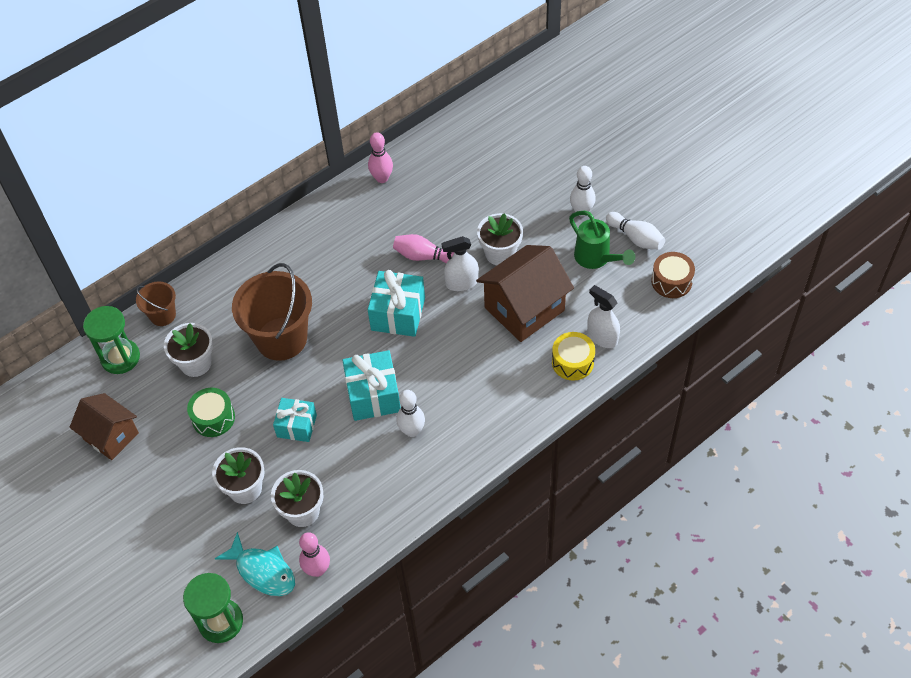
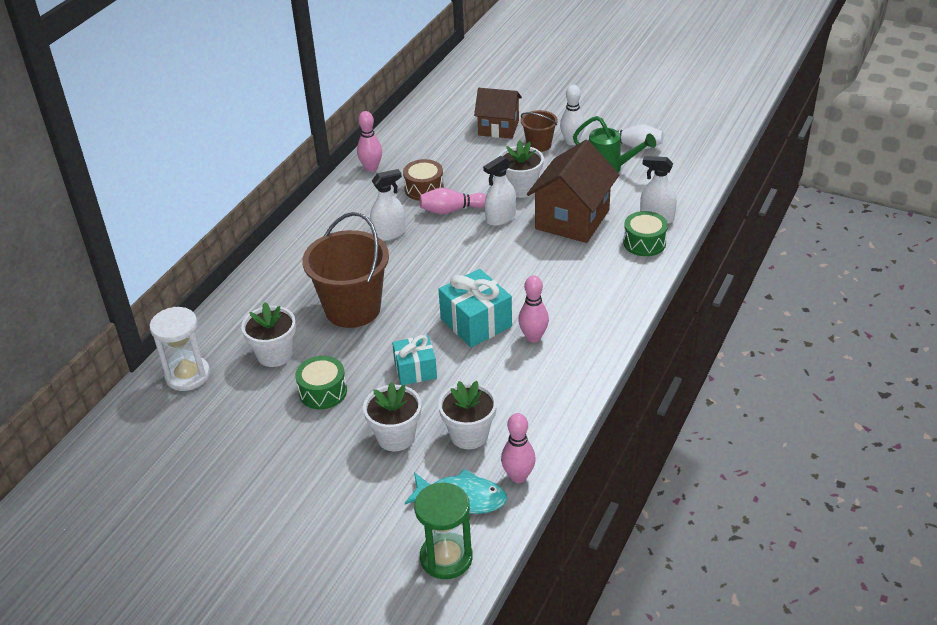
camera: 25 degrees left, 15 degrees down
(111, 436) = (218, 442): brown house -> brown house (498, 128)
(120, 358) = (188, 375): green hourglass -> white hourglass
(163, 315) = (213, 328): brown bucket -> brown bucket (539, 145)
(355, 264) = (389, 234): none -> white spray bottle
(398, 314) = (456, 257): turquoise gift -> none
(412, 431) = (533, 337): white bowling pin -> pink bowling pin
(572, 362) = (644, 243): yellow drum -> green drum
(671, 281) = (686, 165): brown drum -> brown drum (424, 189)

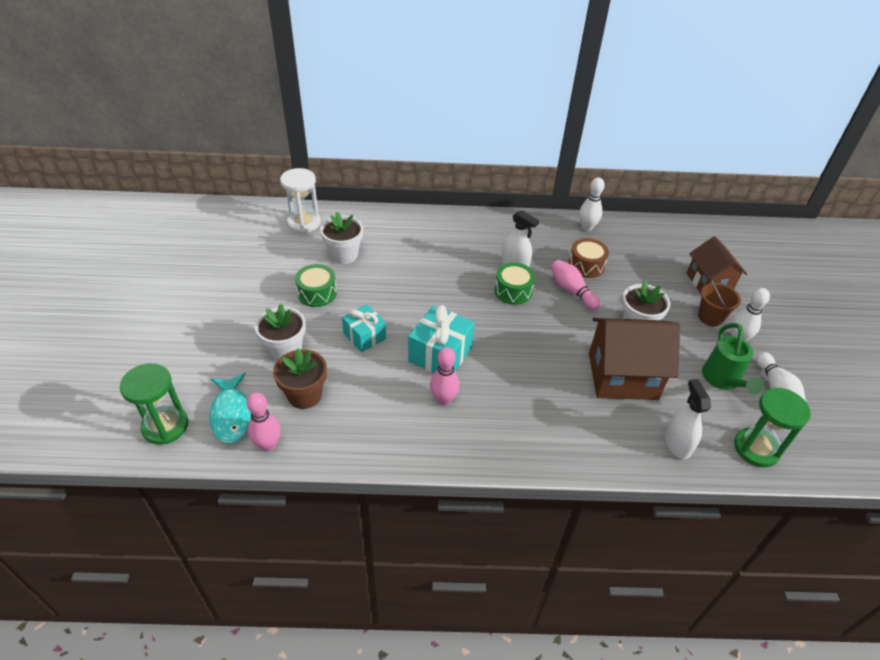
camera: 60 degrees right, 5 degrees up
(353, 309) = (414, 276): brown bucket -> none
(371, 168) = (587, 227): pink bowling pin -> white bowling pin
(469, 435) = (304, 395): white flower pot -> brown flower pot
(500, 218) = (585, 325): white spray bottle -> none
(644, 243) = (631, 444): green drum -> green drum (513, 291)
(682, 181) = (756, 449): none -> green hourglass

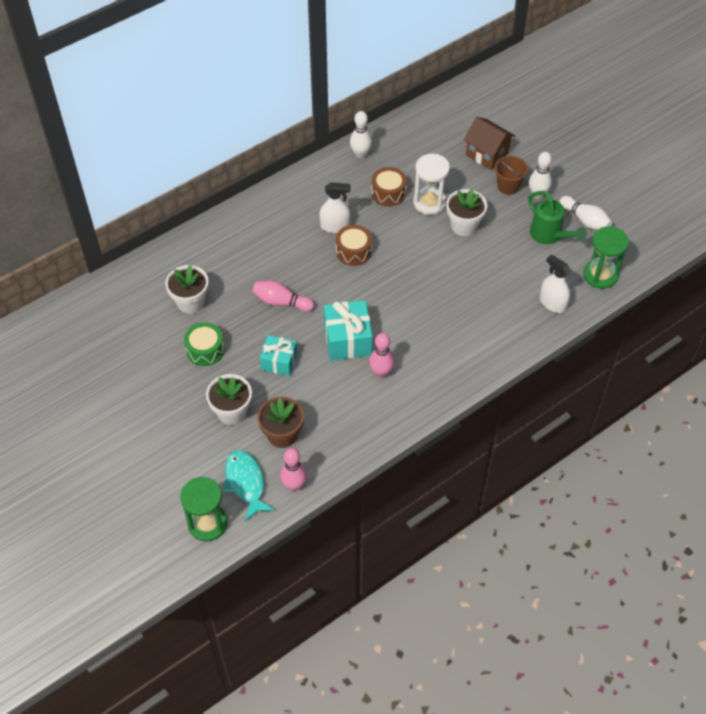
camera: 35 degrees left, 10 degrees up
(232, 414) = (246, 483): turquoise fish -> turquoise fish turned 150 degrees counterclockwise
(304, 223) = (124, 293): white hourglass -> white hourglass (429, 202)
(513, 291) = (353, 251): green drum -> brown drum
(572, 291) = (396, 224): pink bowling pin -> pink bowling pin (281, 302)
(622, 376) = (484, 274): brown house -> none

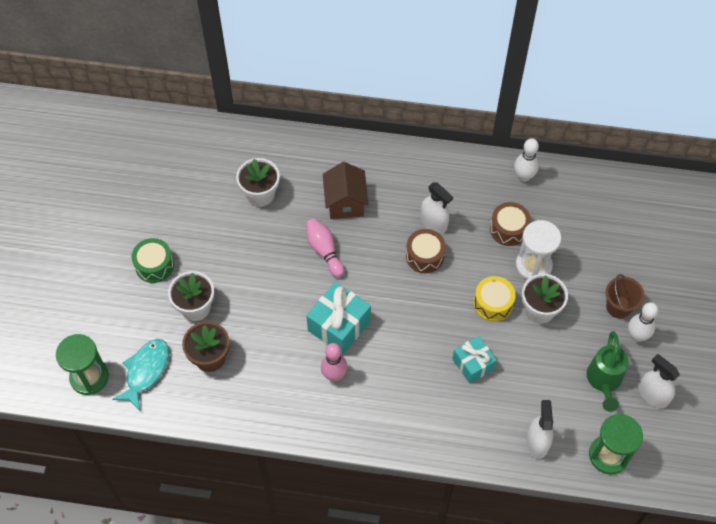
camera: 45 degrees right, 5 degrees up
(205, 350) = (229, 242): green drum -> green drum (154, 265)
(279, 361) = (270, 298): turquoise gift -> turquoise gift (473, 364)
(294, 485) = (175, 405): pink bowling pin -> none
(431, 245) = (493, 303): none -> yellow drum
(487, 154) = (633, 263): brown house -> brown house (345, 202)
(585, 220) = (653, 395): white bowling pin -> white spray bottle

